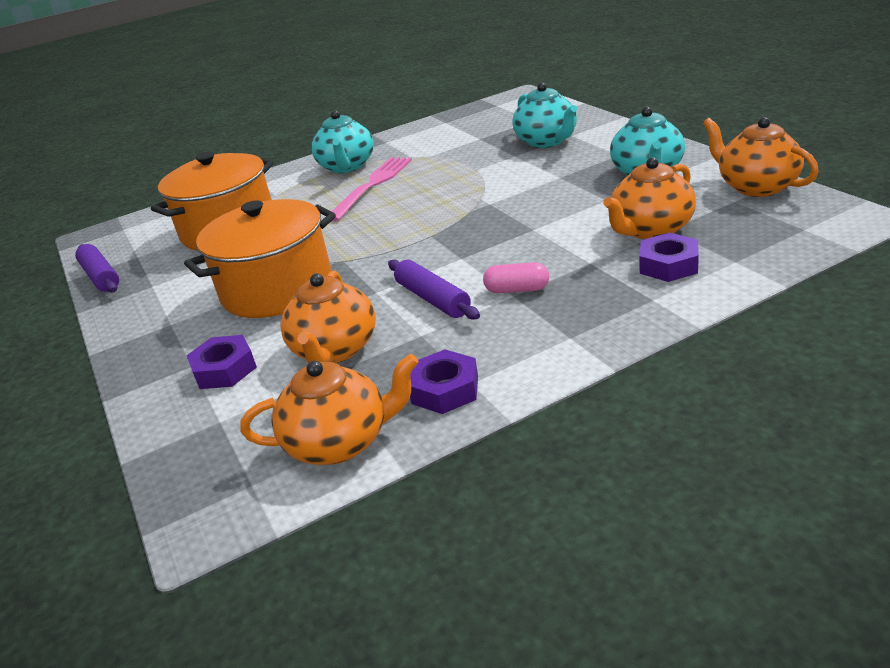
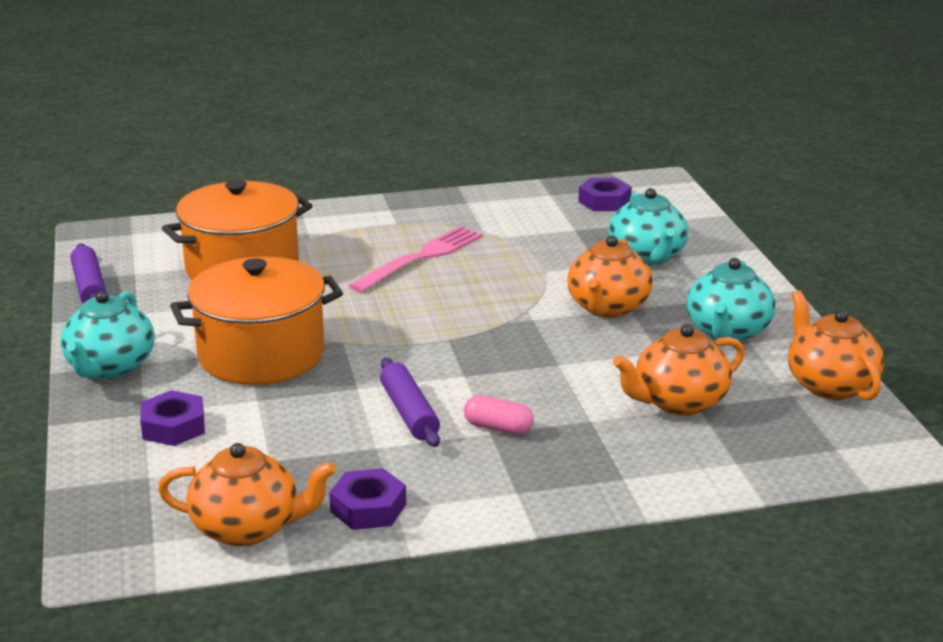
camera: 10 degrees right, 5 degrees down
(335, 350) = (286, 438): orange teapot -> orange teapot (607, 307)
(347, 167) = (406, 224): turquoise teapot -> turquoise teapot (110, 367)
(668, 265) = (667, 447): purple nut -> purple nut (604, 201)

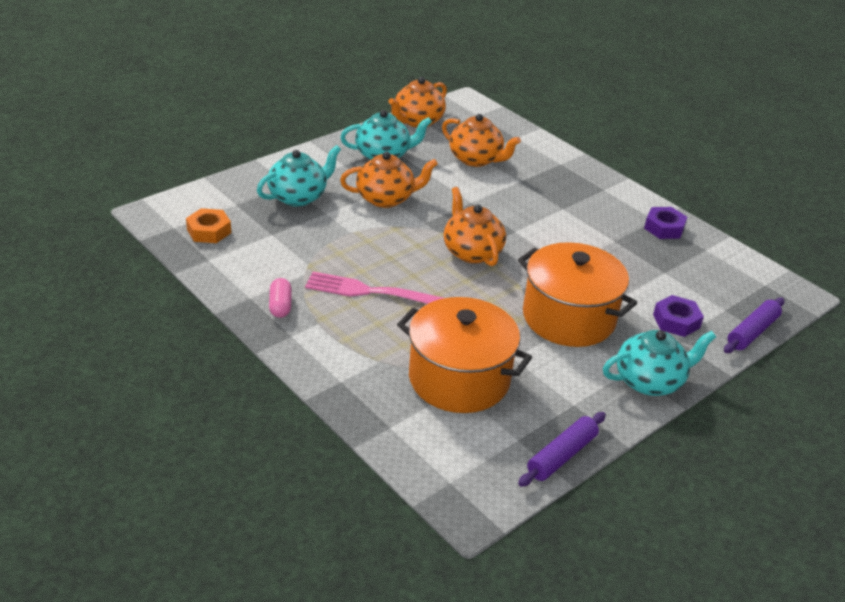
camera: 120 degrees left, 10 degrees up
(247, 528) = (720, 259): orange teapot -> orange teapot (472, 252)
(409, 413) = (572, 239): purple rolling pin -> purple rolling pin (752, 332)
(498, 428) = (556, 207): pink capsule -> pink capsule (280, 306)
(604, 201) = (209, 231): purple nut -> orange nut

